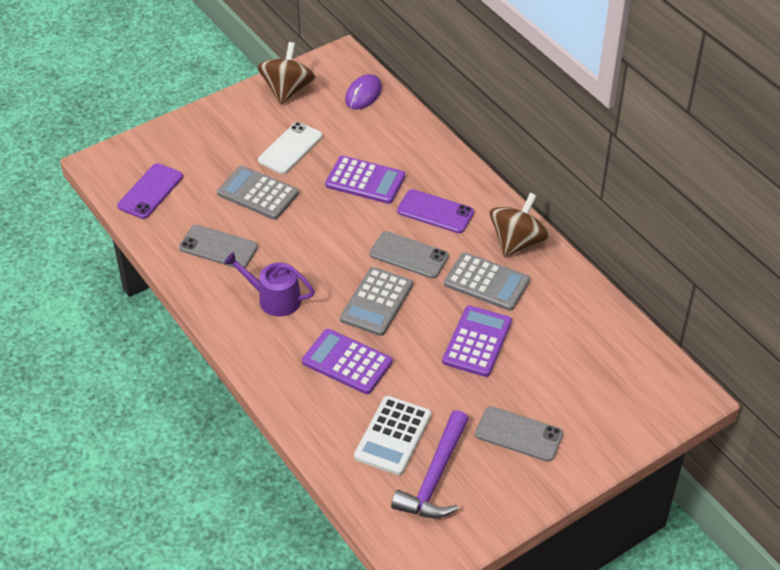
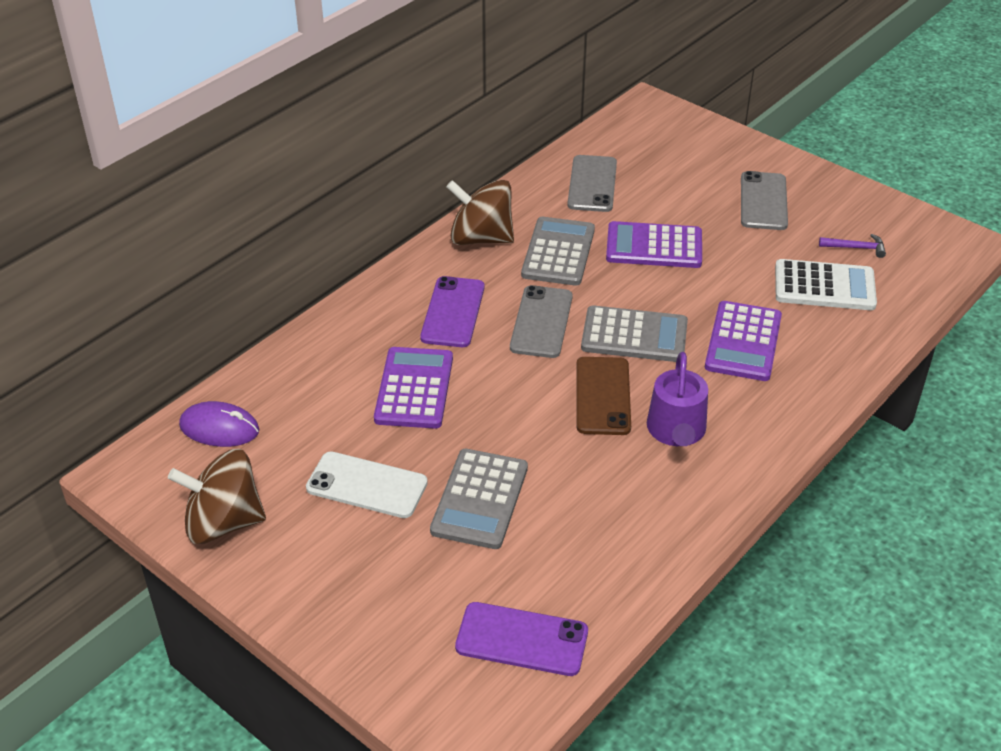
camera: 105 degrees left, 5 degrees down
(218, 247) = (609, 516): grey phone -> grey phone (592, 184)
(322, 269) = (602, 396): none -> brown phone
(435, 477) = (855, 248): purple hammer -> purple hammer, size x0.45

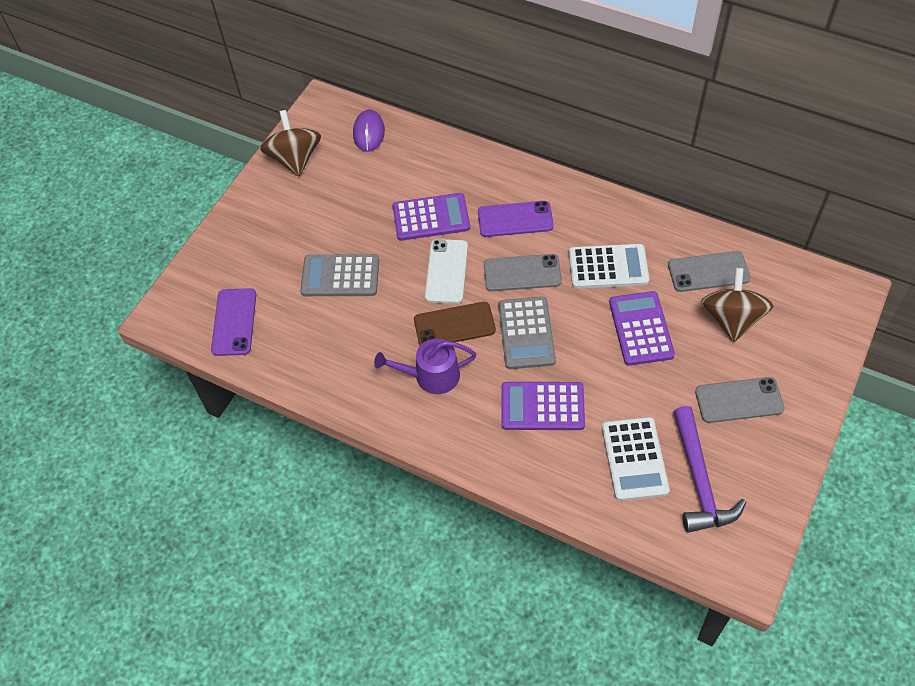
camera: 80 degrees right, 15 degrees up
(367, 485) = (339, 216): white phone -> white phone (446, 271)
(481, 238) = (606, 215): brown spinning top -> brown spinning top (731, 319)
(558, 252) = (608, 267): grey calculator -> white calculator
(855, 248) = (699, 480): purple hammer -> purple hammer, size x2.22

